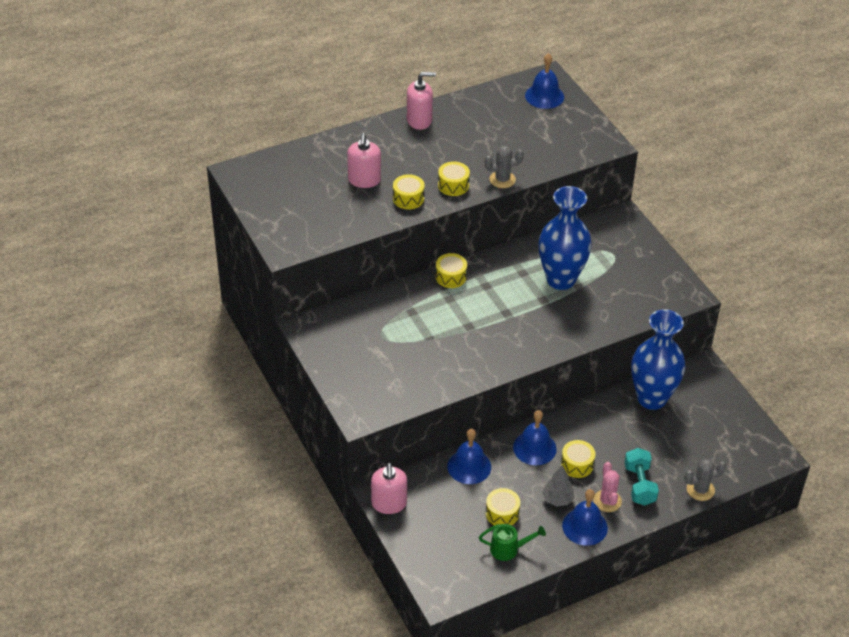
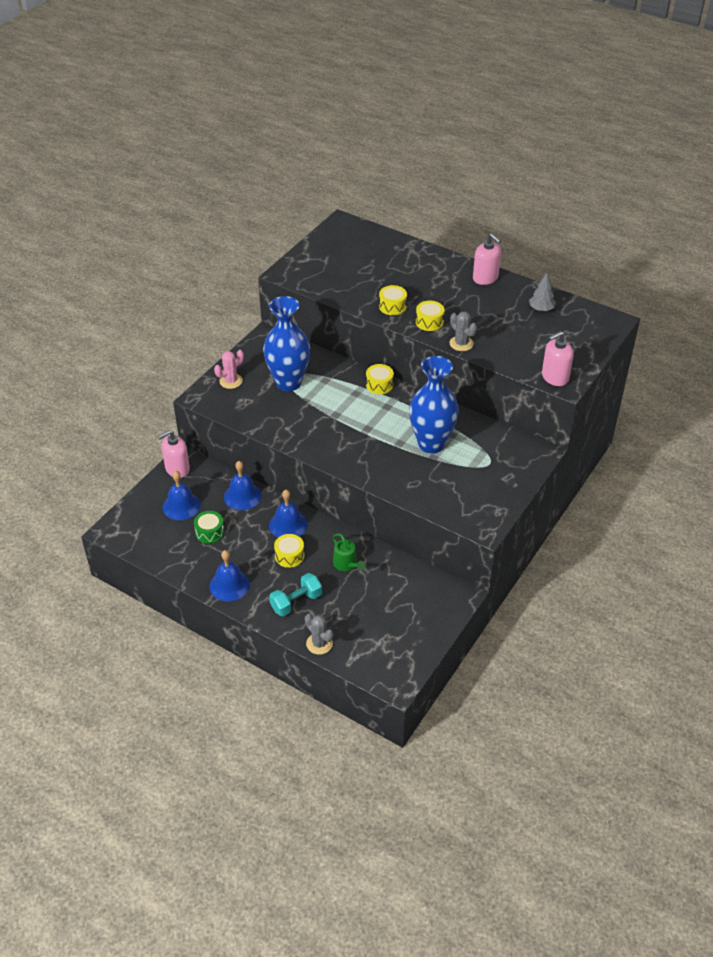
camera: 60 degrees right, 0 degrees up
(364, 180) = (391, 279): pink soap dispenser -> pink soap dispenser (554, 377)
(502, 513) = (210, 532): yellow drum -> green drum
(509, 549) = (178, 550): green watering can -> green watering can (347, 565)
(544, 96) = (587, 328): blue bell -> blue bell (181, 506)
(557, 499) = (246, 558): grey tree -> grey tree (541, 309)
(607, 501) = (265, 588): pink cactus -> pink cactus (231, 381)
(652, 398) = (396, 574): blue vase -> blue vase (288, 383)

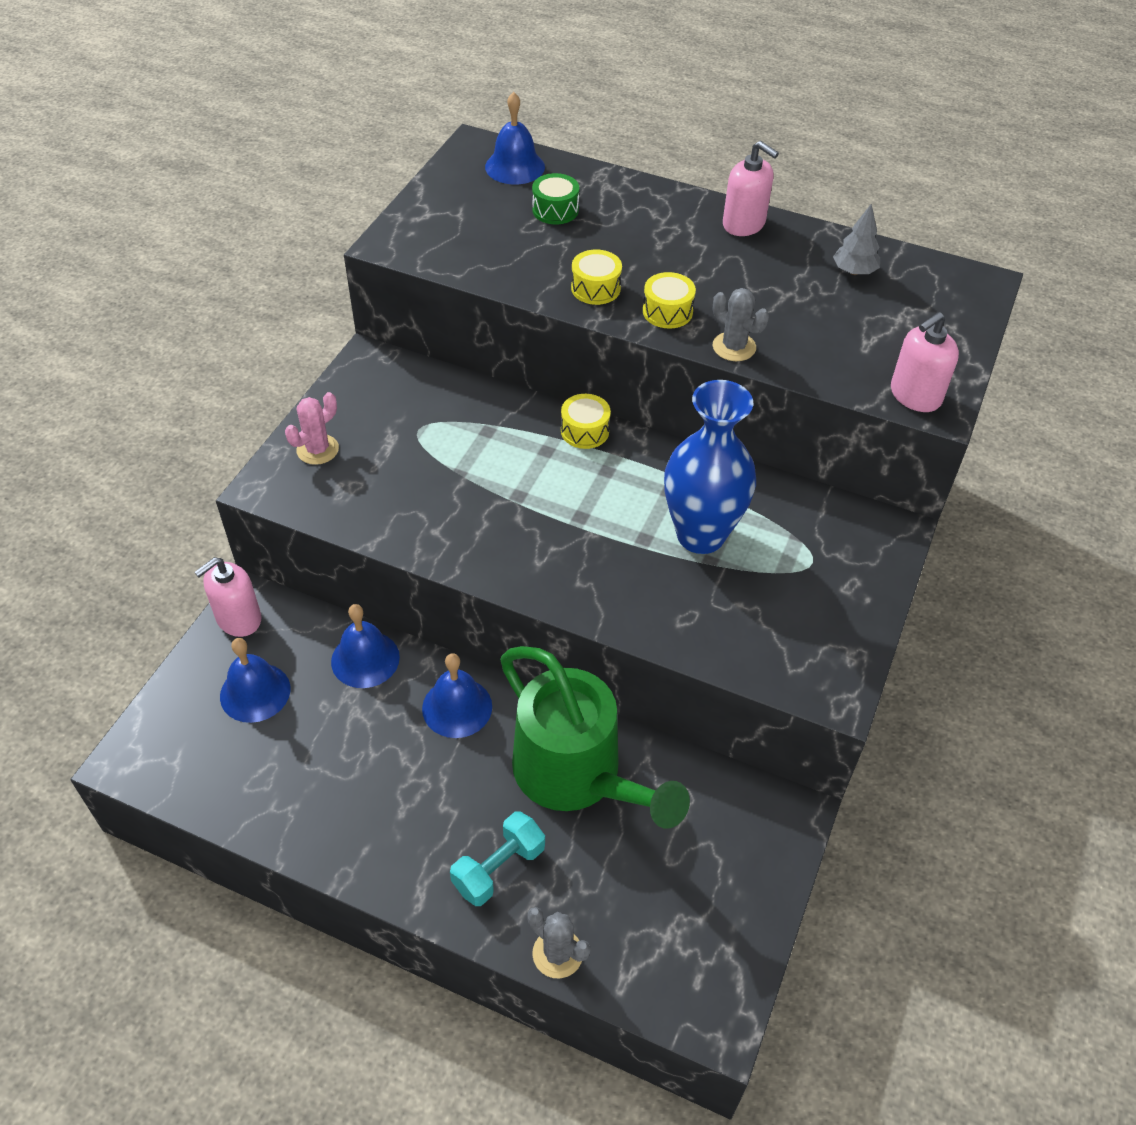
camera: 10 degrees left, 5 degrees up
(210, 532) = (315, 741): green drum -> green drum (555, 210)
(229, 585) = (367, 848): blue bell -> blue bell (515, 166)
(288, 383) = (423, 442): blue vase -> none
(289, 556) = (470, 771): yellow drum -> none
(347, 565) = (578, 776): green watering can -> green watering can, size x2.45

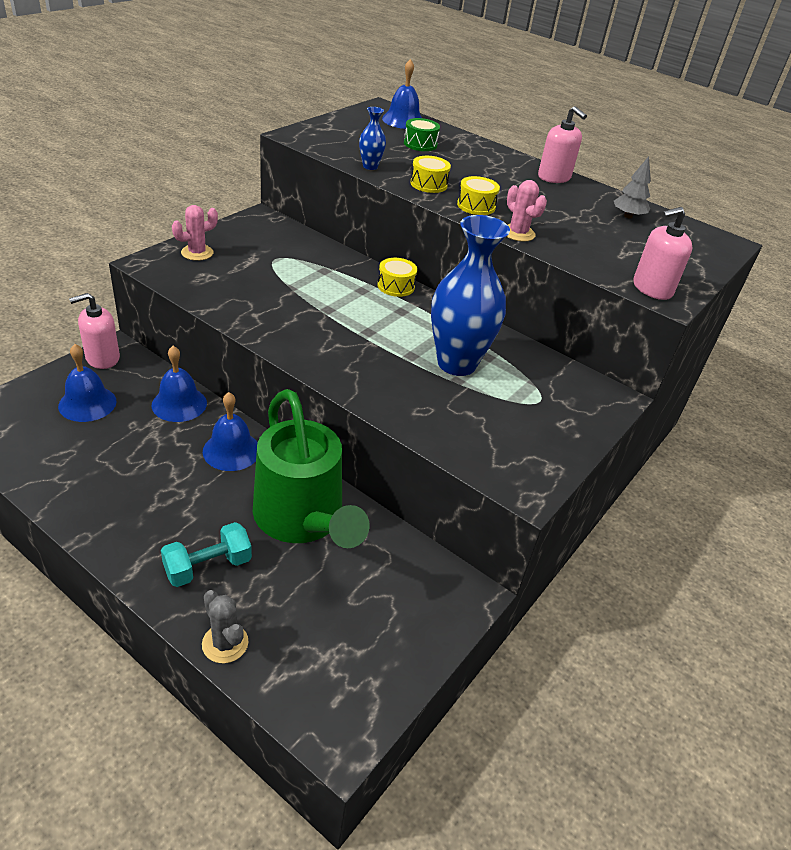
camera: 10 degrees right, 10 degrees down
(511, 277) = (370, 166): none -> blue vase
(734, 347) = (518, 233): grey cactus -> pink cactus

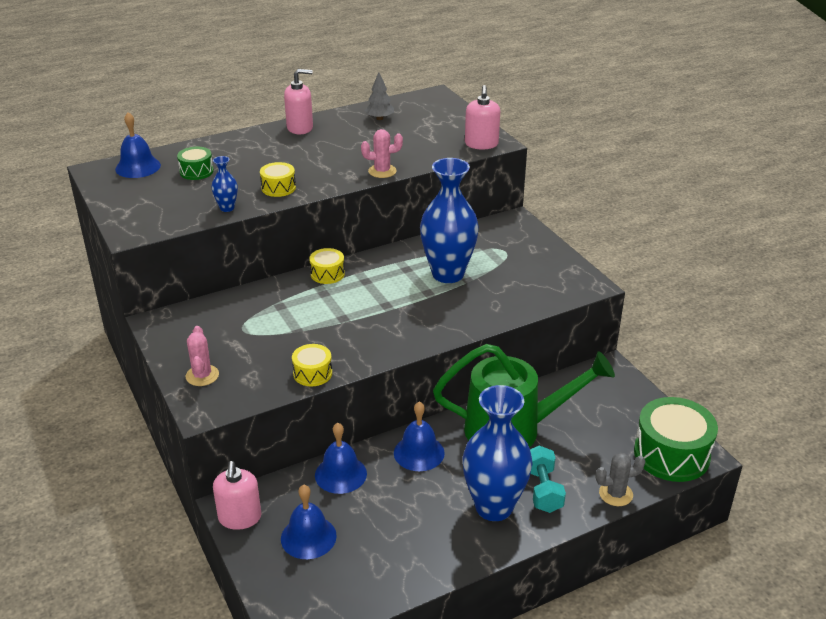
camera: 60 degrees left, 5 degrees down
(166, 528) = (494, 507): none -> blue vase
(328, 697) = (671, 454): none -> green drum
(476, 206) = (329, 176): yellow drum -> yellow drum (312, 373)

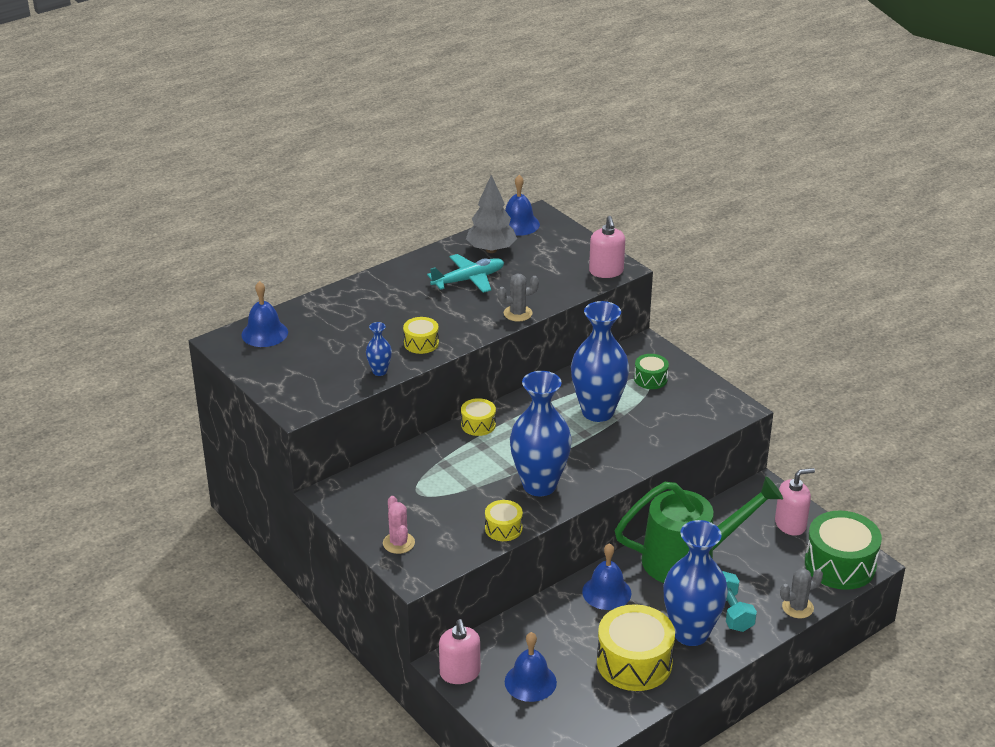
camera: 10 degrees left, 0 degrees up
(196, 171) = (328, 332): green drum -> green drum (650, 379)
(300, 128) = (412, 269): pink soap dispenser -> pink soap dispenser (790, 524)
(340, 474) = (539, 621): blue bell -> blue bell (518, 224)
(347, 140) = (468, 280): none -> turquoise plane
(365, 336) = (539, 485): none -> blue vase
(379, 118) = (491, 250): grey tree -> grey tree, size x1.63
(382, 171) = (518, 313): pink cactus -> grey cactus
(424, 531) = (634, 662): none -> yellow drum

